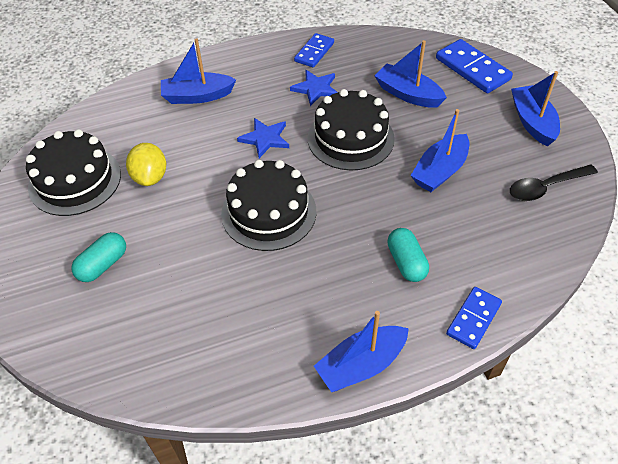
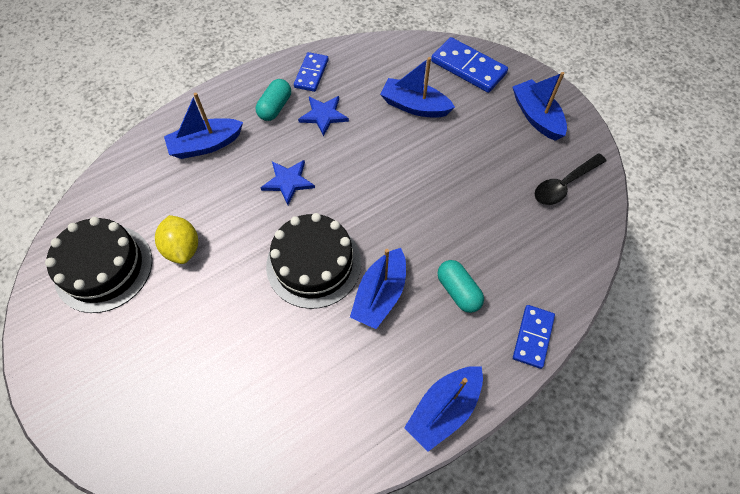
camera: 15 degrees left, 10 degrees up
(103, 265) = (161, 359): turquoise capsule -> turquoise capsule (275, 107)
(350, 138) = (372, 165): black cake -> none
(440, 171) = (465, 186): blue boat -> blue boat (380, 295)

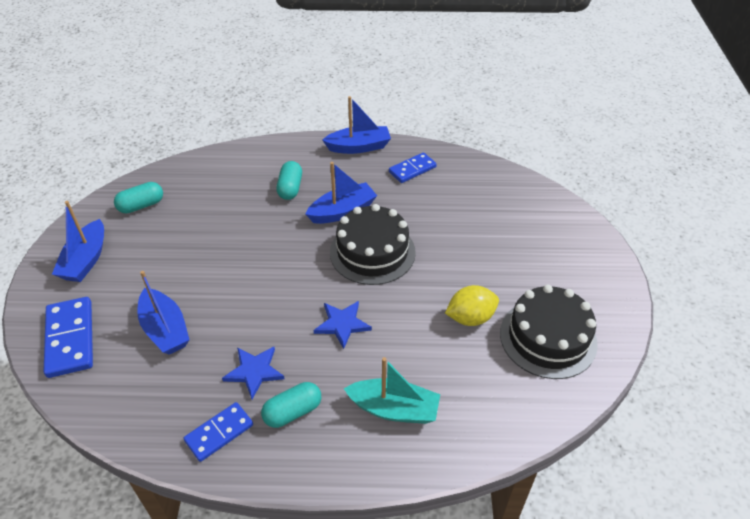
camera: 145 degrees left, 15 degrees down
(183, 248) = (470, 318): yellow lemon -> yellow lemon turned 60 degrees clockwise
(206, 145) = (394, 409): blue boat -> turquoise boat
(533, 337) = (273, 149): blue domino -> blue domino (412, 169)
(564, 184) = (141, 205): black spoon -> turquoise capsule

